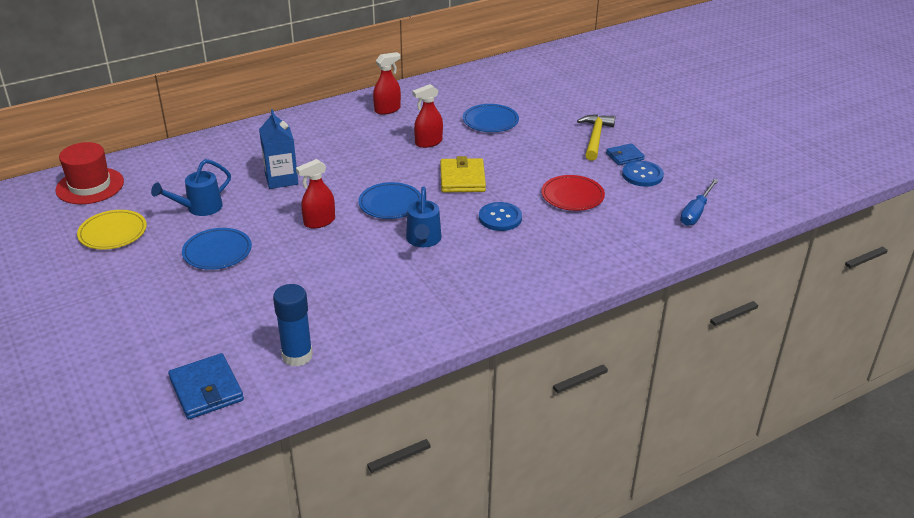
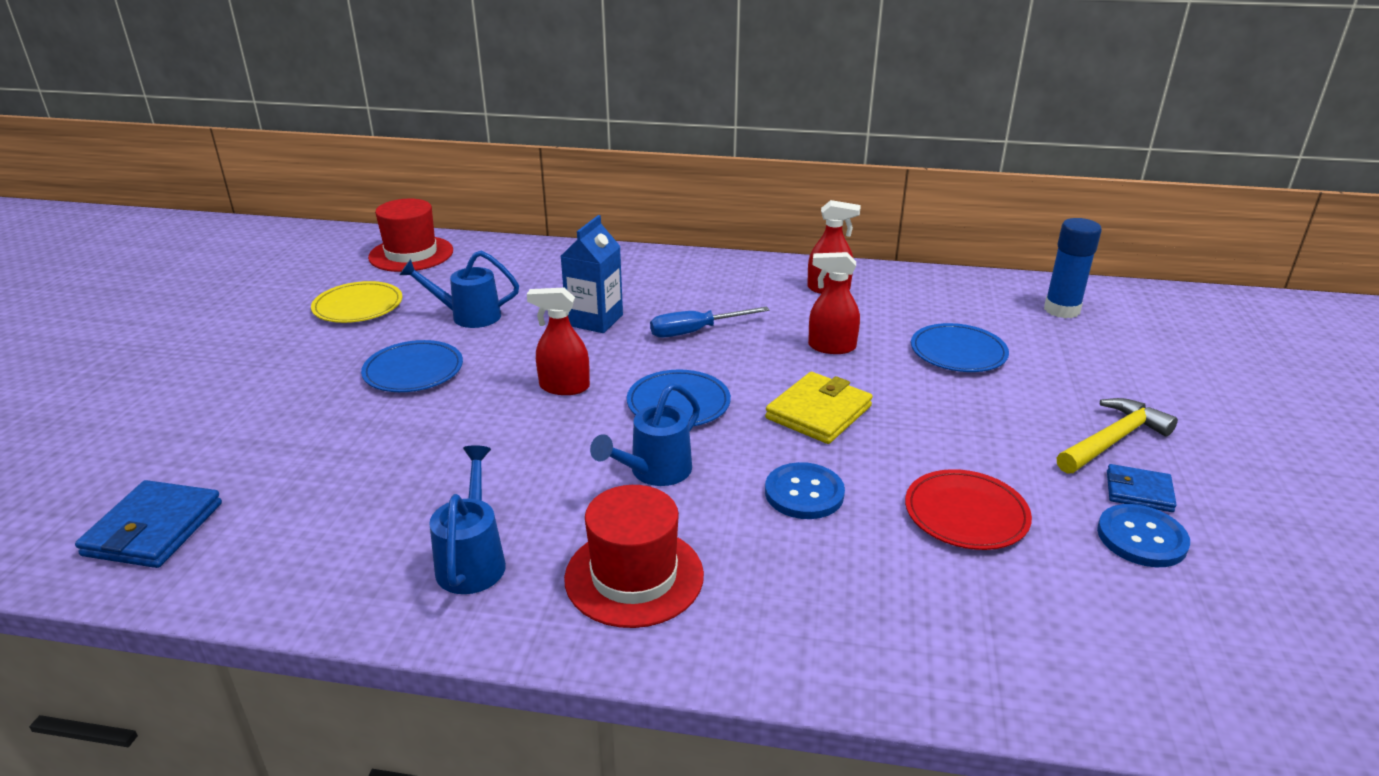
camera: 40 degrees right, 5 degrees down
(297, 356) = (294, 545): blue glue stick -> blue glue stick (1061, 310)
(394, 316) = (472, 560): none -> blue watering can
(473, 285) = (634, 576): none -> red hat
(696, 212) = (1192, 660): blue screwdriver -> blue screwdriver (695, 331)

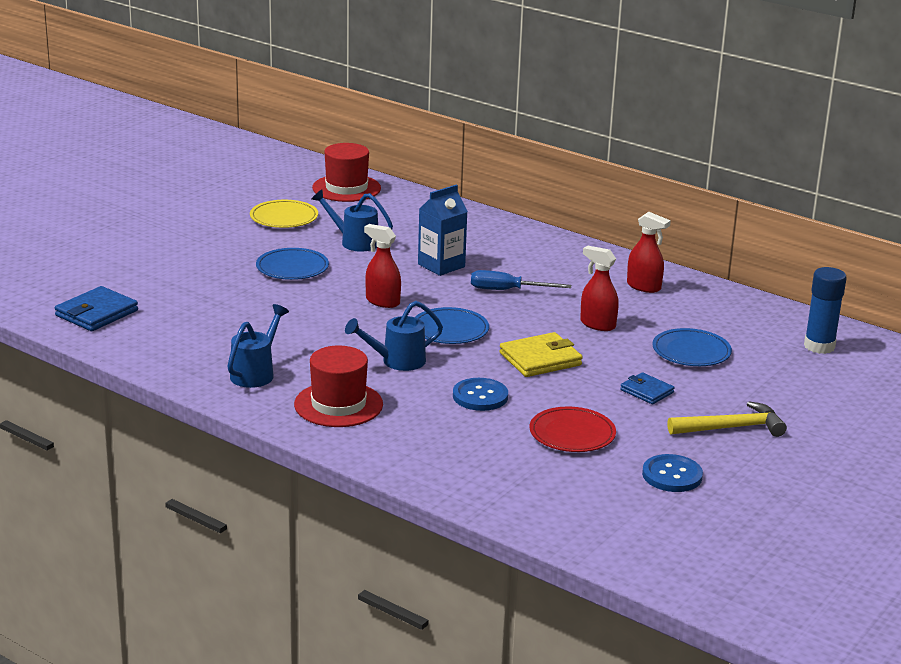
camera: 25 degrees right, 5 degrees down
(1139, 491) = (706, 456): blue wallet -> blue wallet (647, 391)

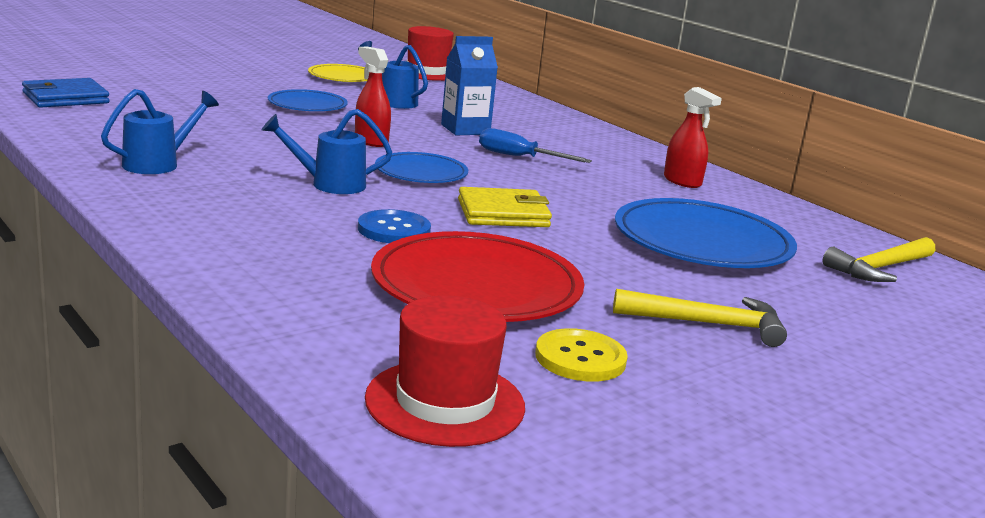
camera: 15 degrees right, 5 degrees down
(338, 404) = (214, 204): red hat -> red hat (445, 402)
(572, 434) = (476, 286): red plate -> red plate, size x1.75
(597, 324) = (601, 199): red spray bottle -> none
(647, 391) = (615, 265): blue wallet -> none
(672, 475) = (580, 358): blue button -> yellow button
(691, 351) = (702, 242): blue plate -> blue plate, size x1.75
(819, 346) = (880, 268): blue glue stick -> yellow hammer

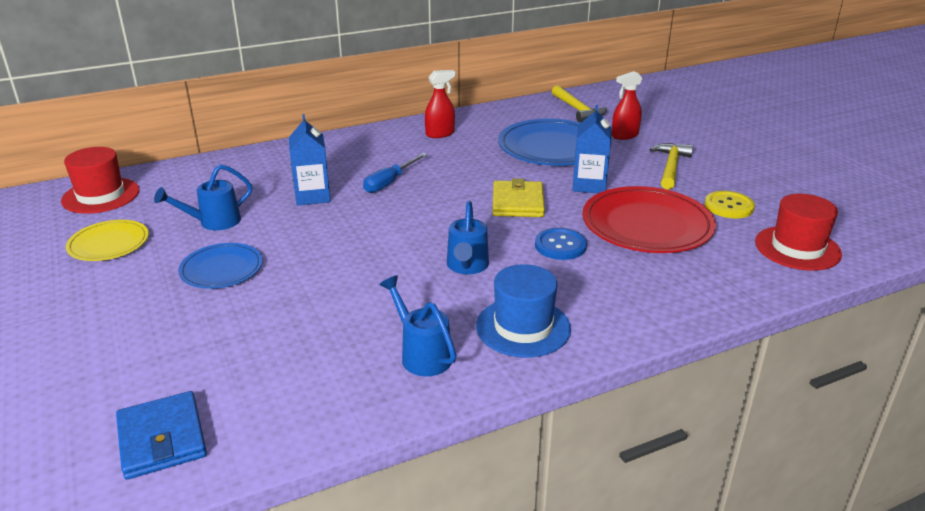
camera: 75 degrees left, 10 degrees up
(202, 203) = (523, 327): none -> blue hat
(371, 141) = (347, 242): red spray bottle -> red spray bottle (624, 135)
(421, 173) = (432, 225): blue plate -> none
(587, 257) = (589, 185): none -> blue carton

